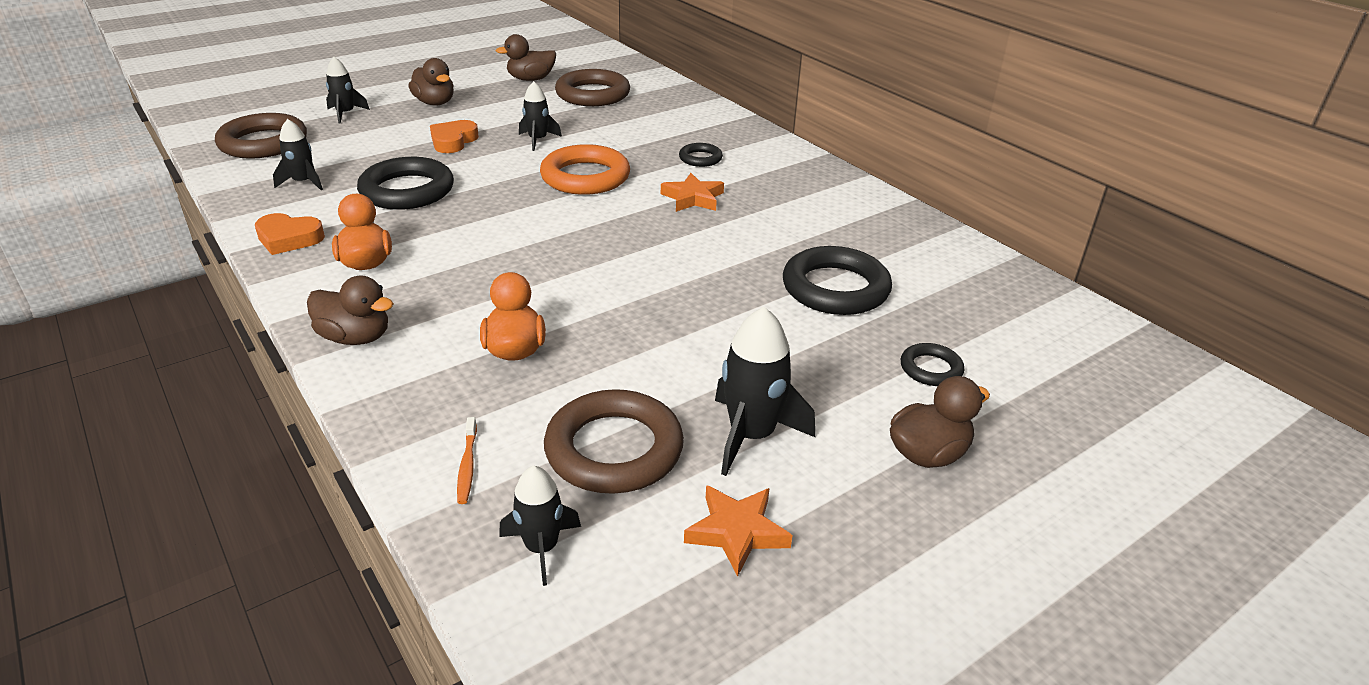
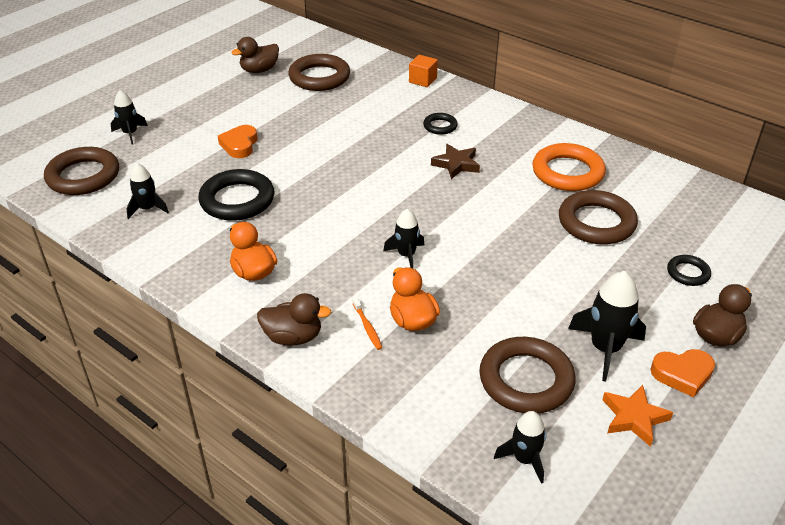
camera: 15 degrees left, 5 degrees up
(289, 238) = (177, 263): orange heart -> orange heart (682, 374)
(435, 103) = (197, 109): brown duck -> none
(467, 466) = (440, 415): orange toothbrush -> orange toothbrush (367, 327)
(538, 140) = (306, 131): black rocket -> black rocket (406, 255)
(585, 177) = (365, 160): orange ring -> orange ring (567, 172)
(693, 198) = (456, 164): orange star -> brown star
(711, 113) = (422, 80): none -> orange cube
(835, 288) = (596, 222): black ring -> brown ring

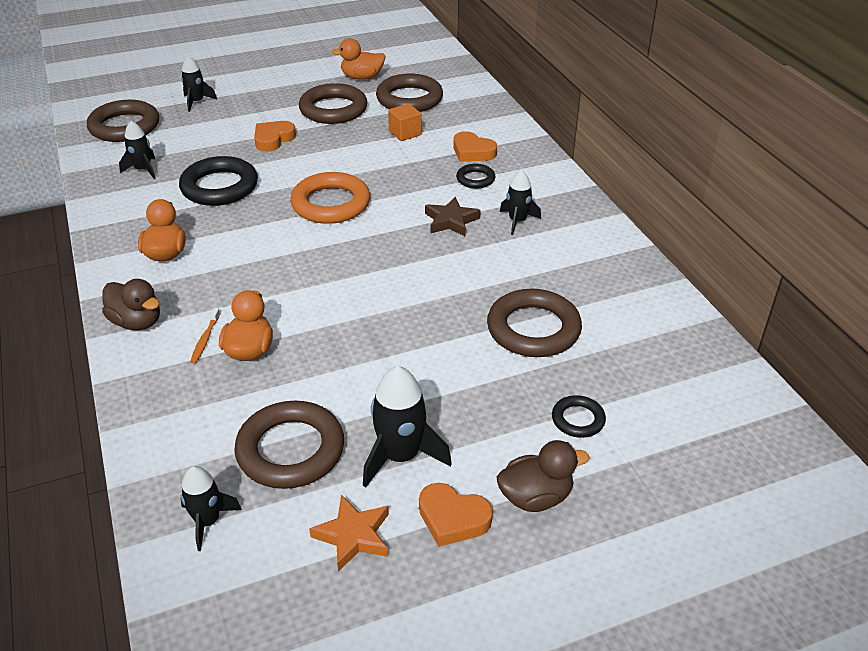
camera: 30 degrees right, 0 degrees up
(259, 70) = (362, 77): brown duck -> orange duck
(264, 104) = (333, 109): none -> brown ring
(406, 255) = (309, 289): black rocket -> black rocket (517, 221)
(415, 105) = (472, 152): none -> orange heart
(422, 80) = (507, 130): orange cube -> orange cube (405, 133)
(567, 172) = (559, 267): orange ring -> orange ring (331, 204)

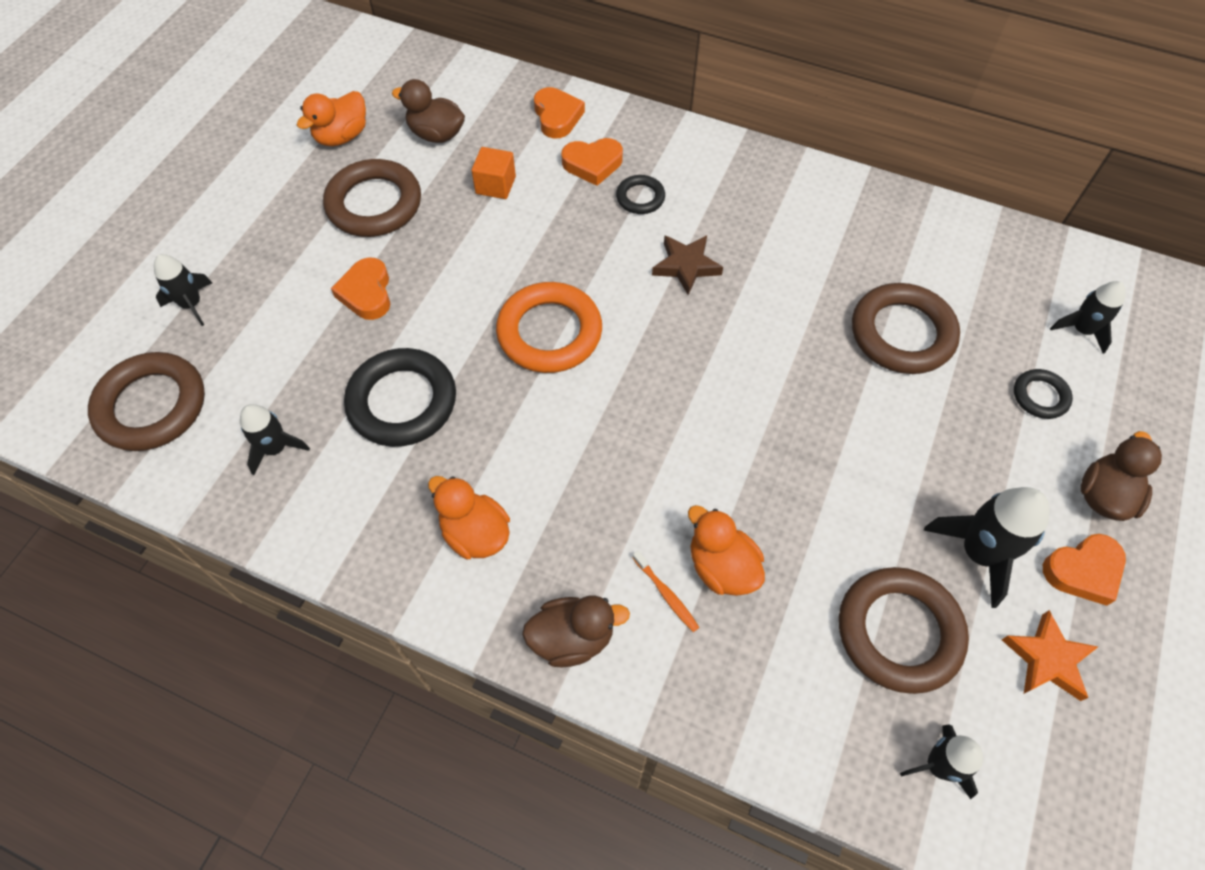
camera: 45 degrees left, 20 degrees up
(409, 99) = (436, 134): brown ring -> brown duck
(487, 123) = (557, 117): none -> orange heart
(517, 221) = (740, 222): black rocket -> black rocket (1081, 330)

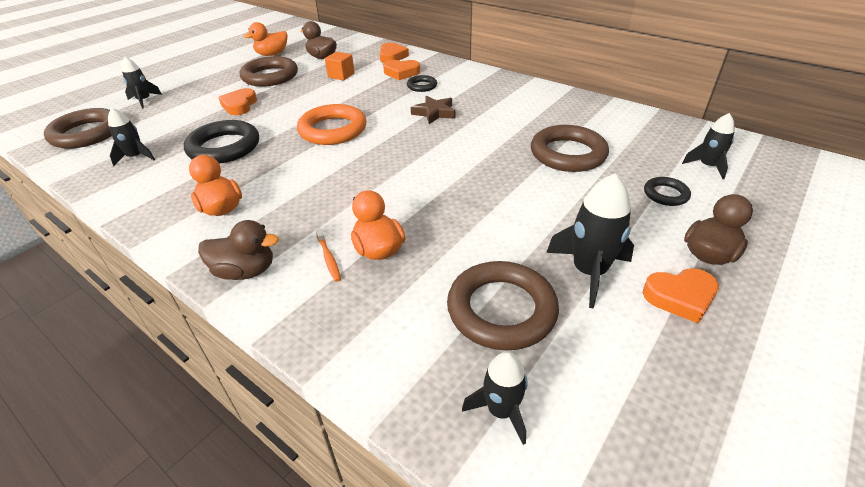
camera: 15 degrees right, 20 degrees down
(1047, 659) = (631, 351): orange star -> none

